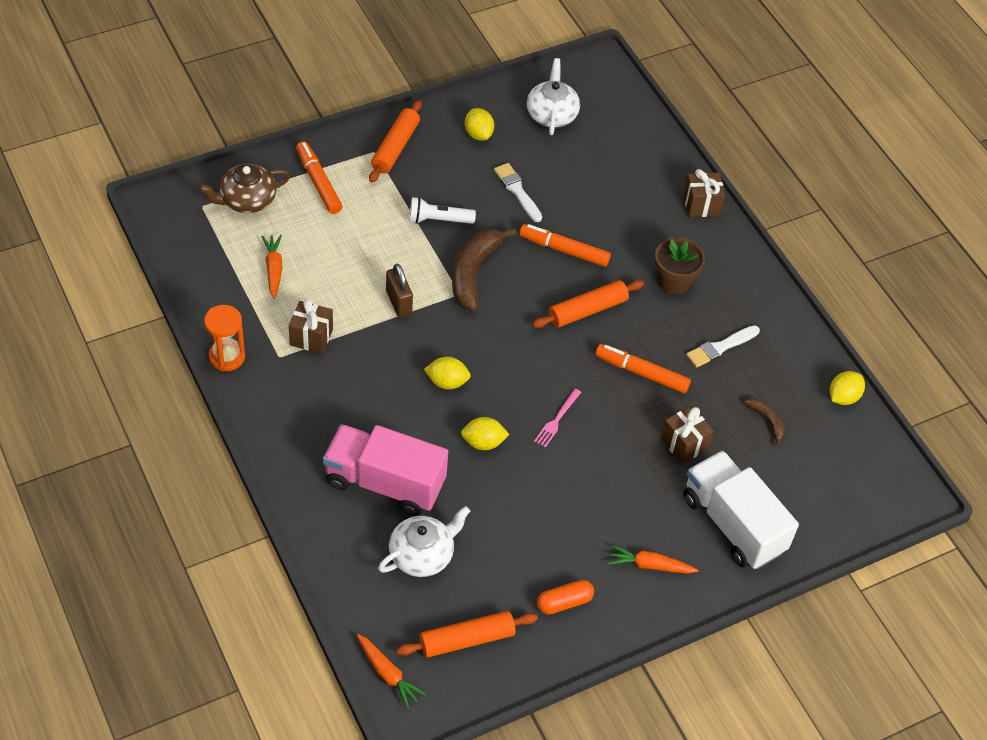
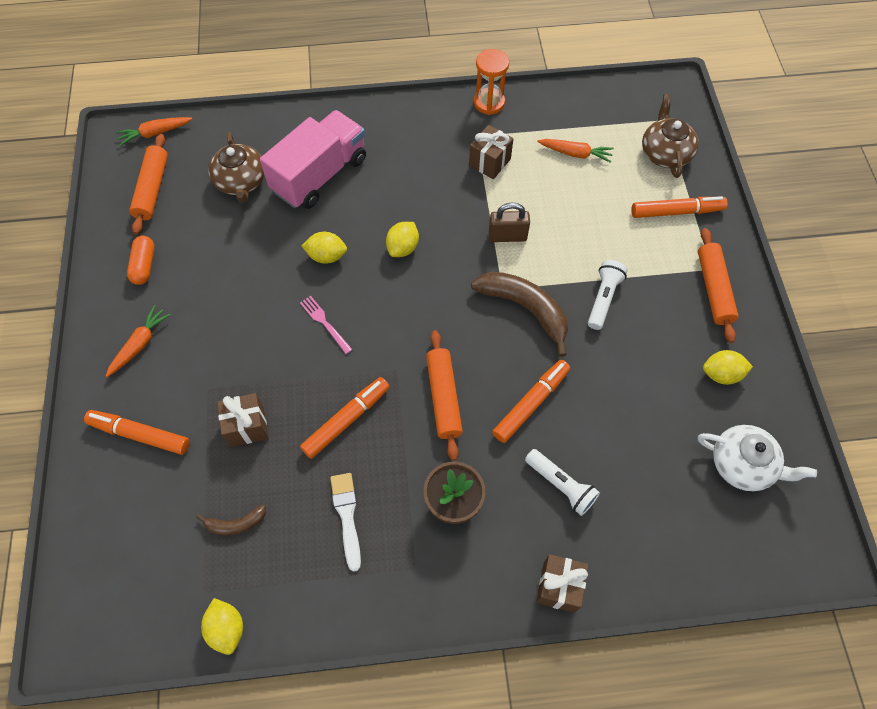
camera: 115 degrees right, 10 degrees up
(395, 147) = (713, 289): orange rolling pin -> orange rolling pin turned 45 degrees clockwise
(422, 554) = (241, 181): white teapot -> brown teapot
(483, 442) = (327, 256): yellow lemon -> yellow lemon turned 75 degrees clockwise
(517, 191) = (627, 386): white brush -> none
(624, 218) = (561, 485): none -> white flashlight
(733, 524) = (140, 435): white truck -> orange marker

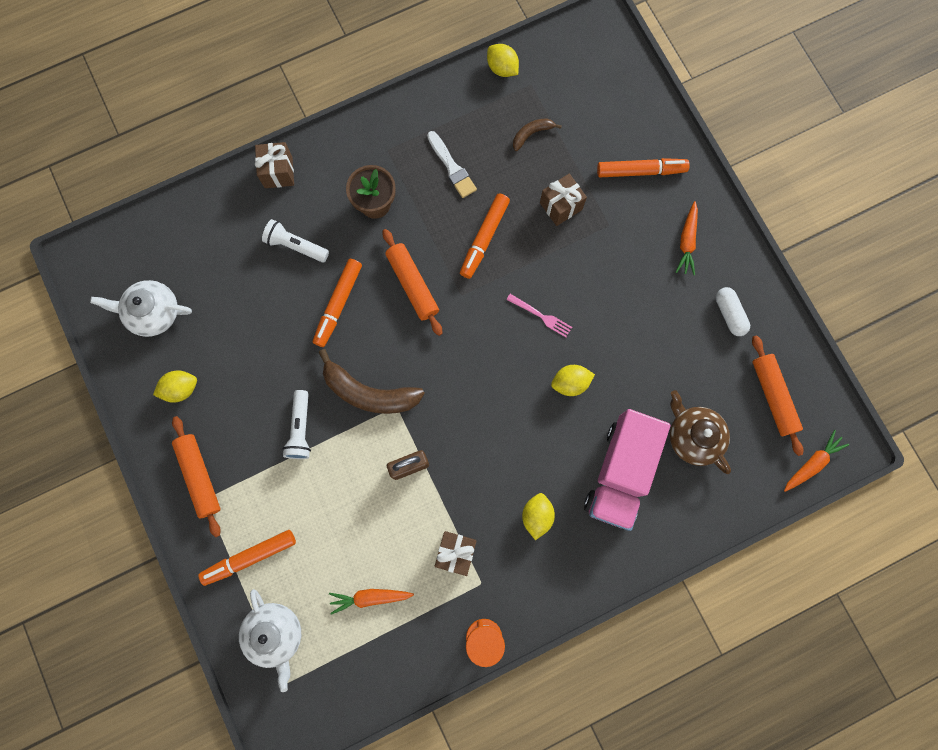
camera: 160 degrees right, 15 degrees up
(144, 265) = (729, 314): orange capsule -> white capsule
(403, 248) = (503, 417): yellow lemon -> yellow lemon (537, 516)
(665, 153) = (275, 634): brown teapot -> white teapot

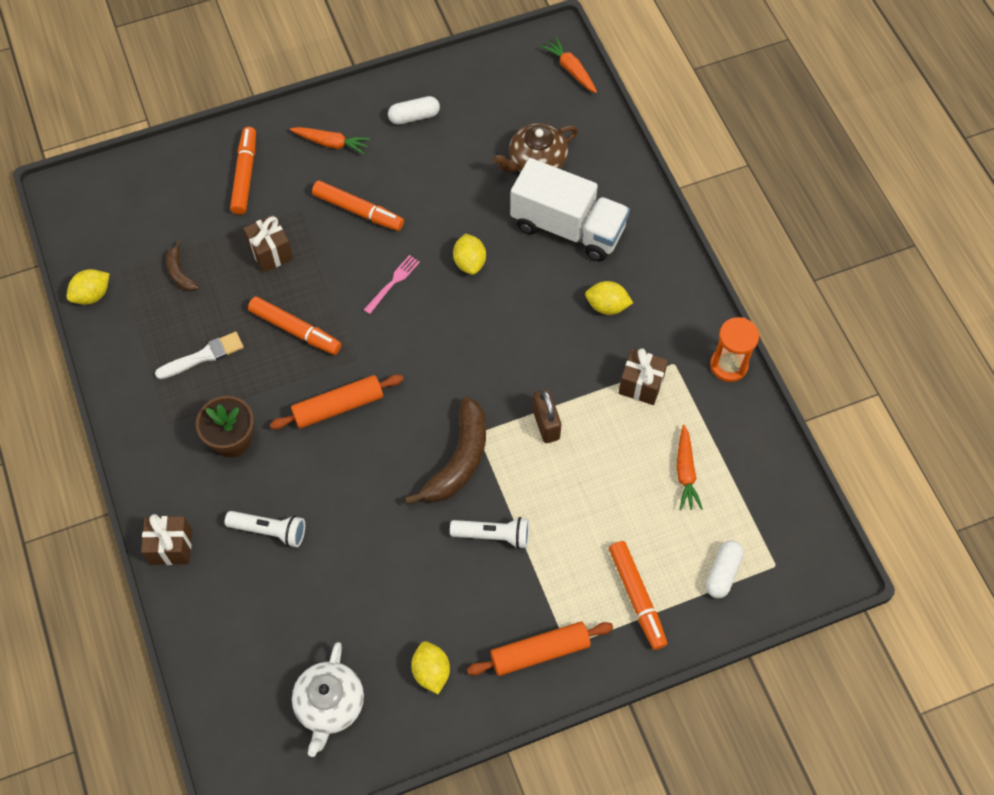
camera: 85 degrees left, 15 degrees down
(275, 634) = (722, 573): white teapot -> white capsule
(295, 245) = (270, 531): white flashlight -> white flashlight turned 105 degrees counterclockwise
(338, 304) = (350, 487): orange marker -> orange marker (358, 210)
(620, 472) = (567, 227): pink truck -> white truck
(773, 396) = (502, 92): orange rolling pin -> none

